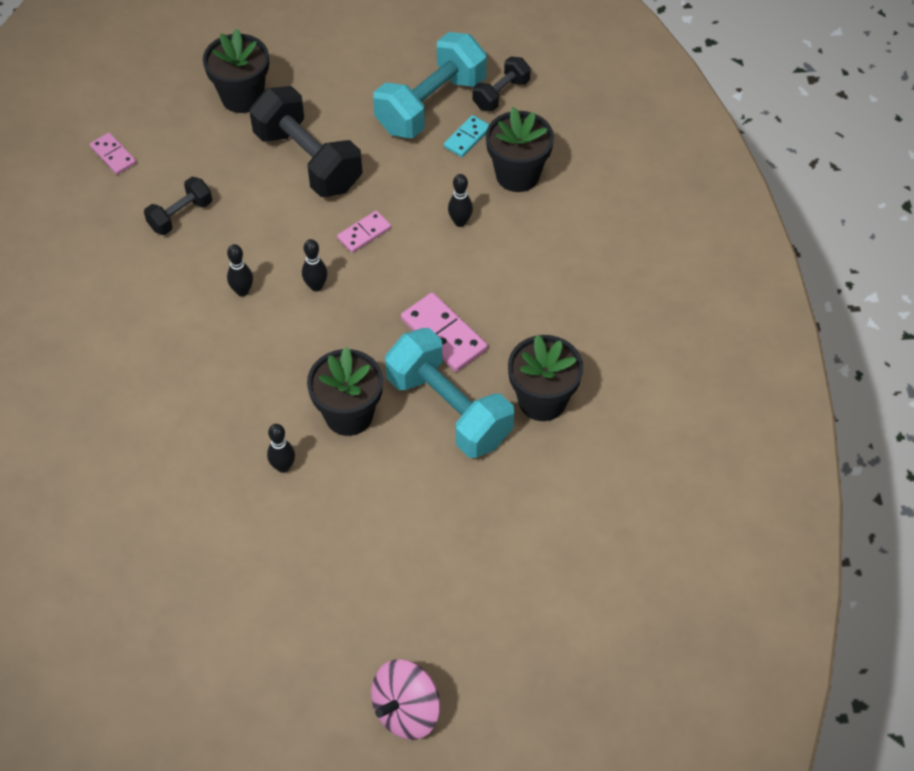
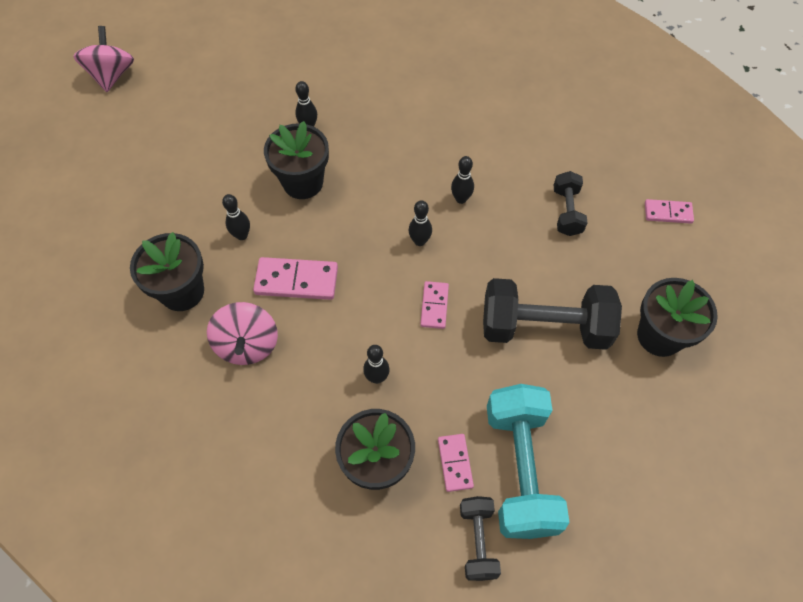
camera: 135 degrees right, 5 degrees up
(449, 409) = (242, 235): turquoise dumbbell -> black bowling pin
(467, 138) = (455, 463): turquoise domino -> pink domino
(529, 317) = (247, 344): none -> pink spinning top

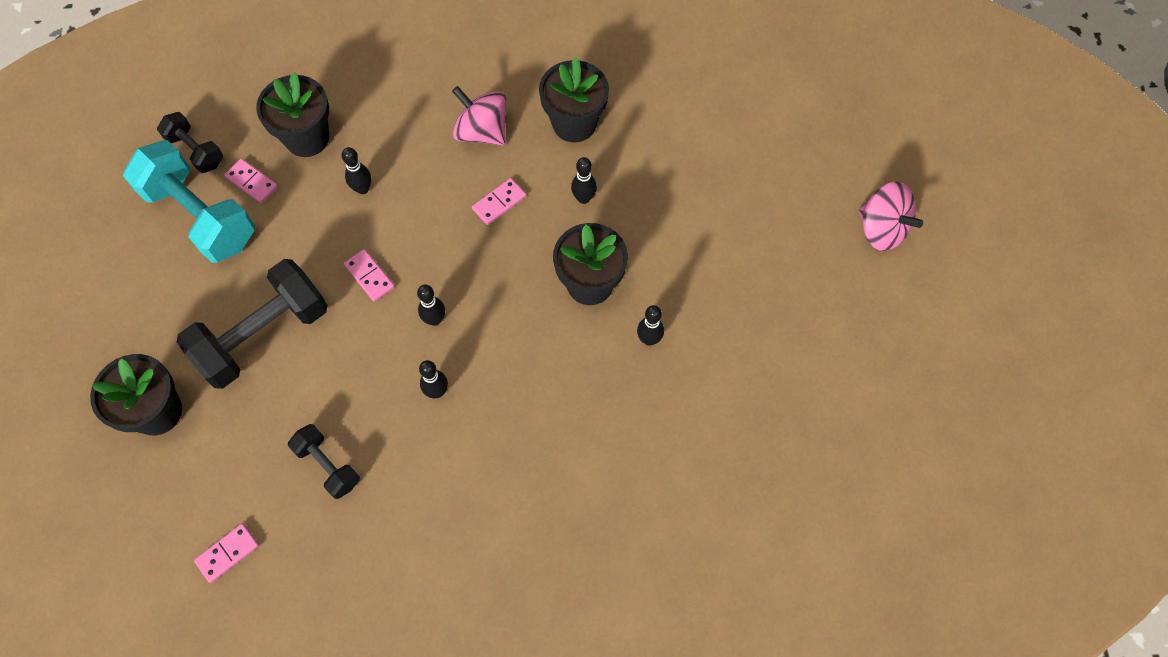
camera: 135 degrees right, 5 degrees up
(296, 281) = (499, 202): pink domino -> pink domino, size x0.61

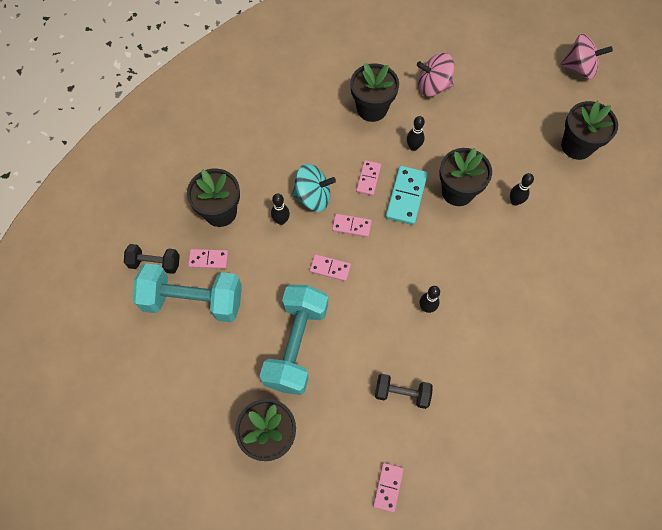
camera: 35 degrees left, 0 degrees up
(263, 335) = (296, 345): black dumbbell -> turquoise dumbbell
(419, 184) = (313, 197): none -> turquoise spinning top
(433, 244) = (351, 226): none -> pink domino
(434, 319) = (389, 268): black bowling pin -> none
(482, 131) = (323, 144): pink spinning top -> pink spinning top (433, 86)
(524, 250) = (406, 196): none -> turquoise domino
(789, 322) = (577, 146): none -> black flower pot

